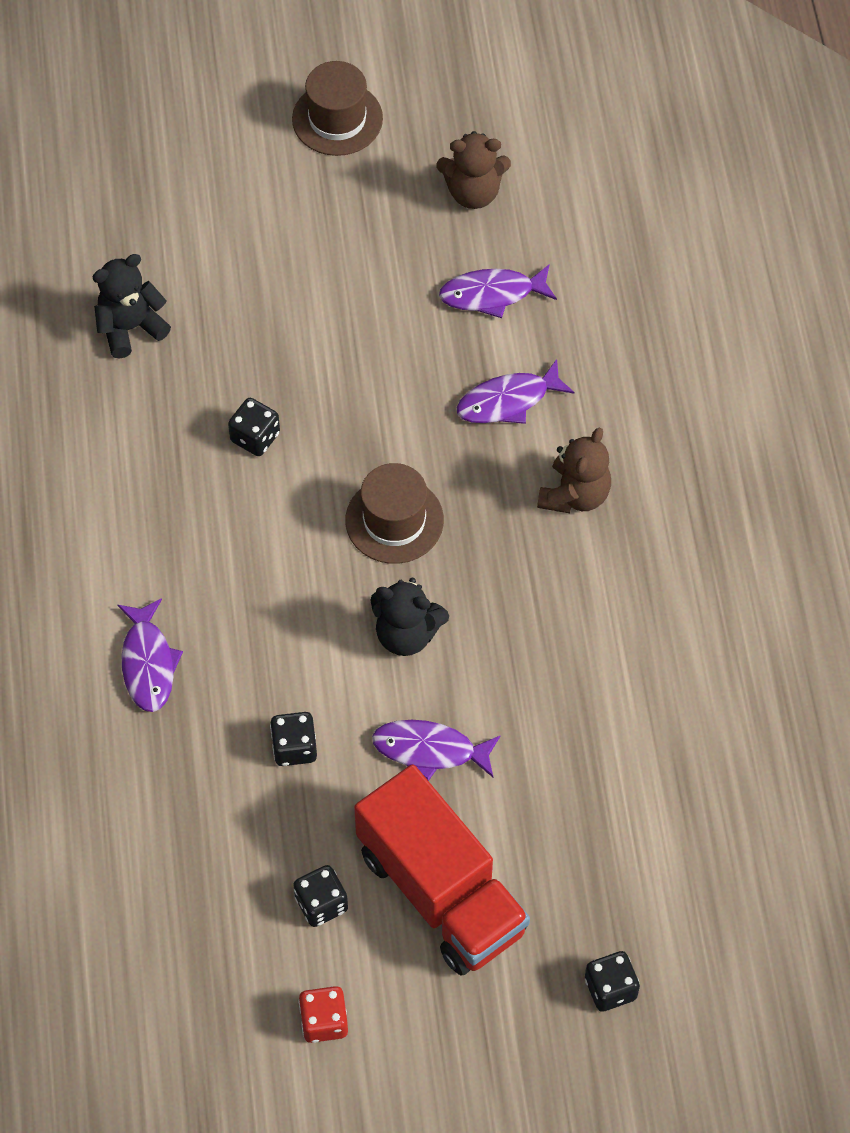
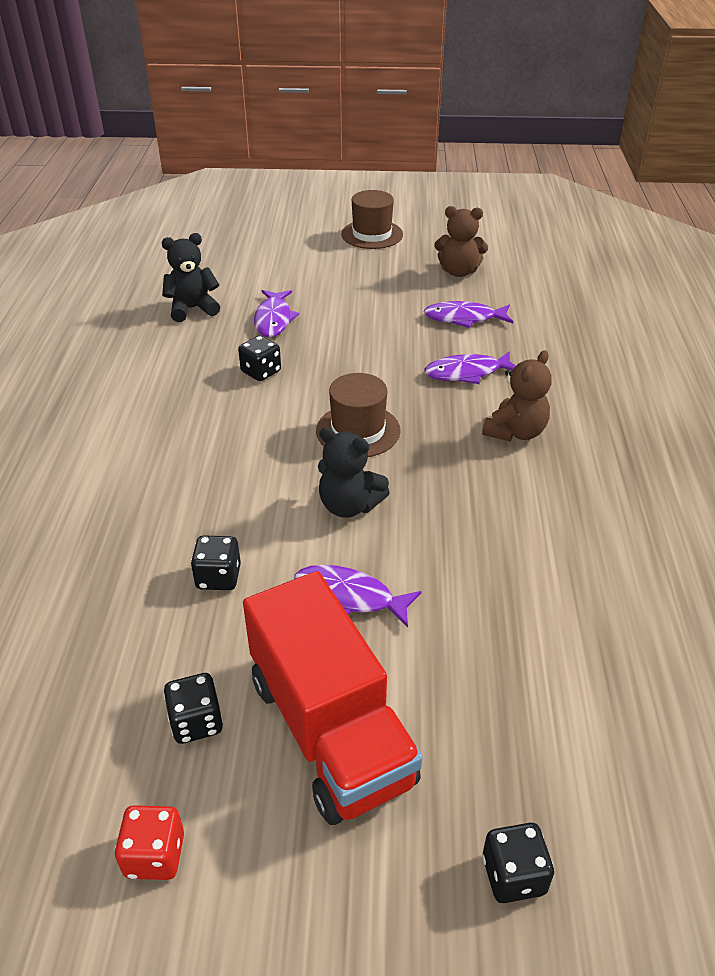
camera: 10 degrees right, 20 degrees down
(148, 663) = (113, 498): purple fish -> purple fish (274, 319)

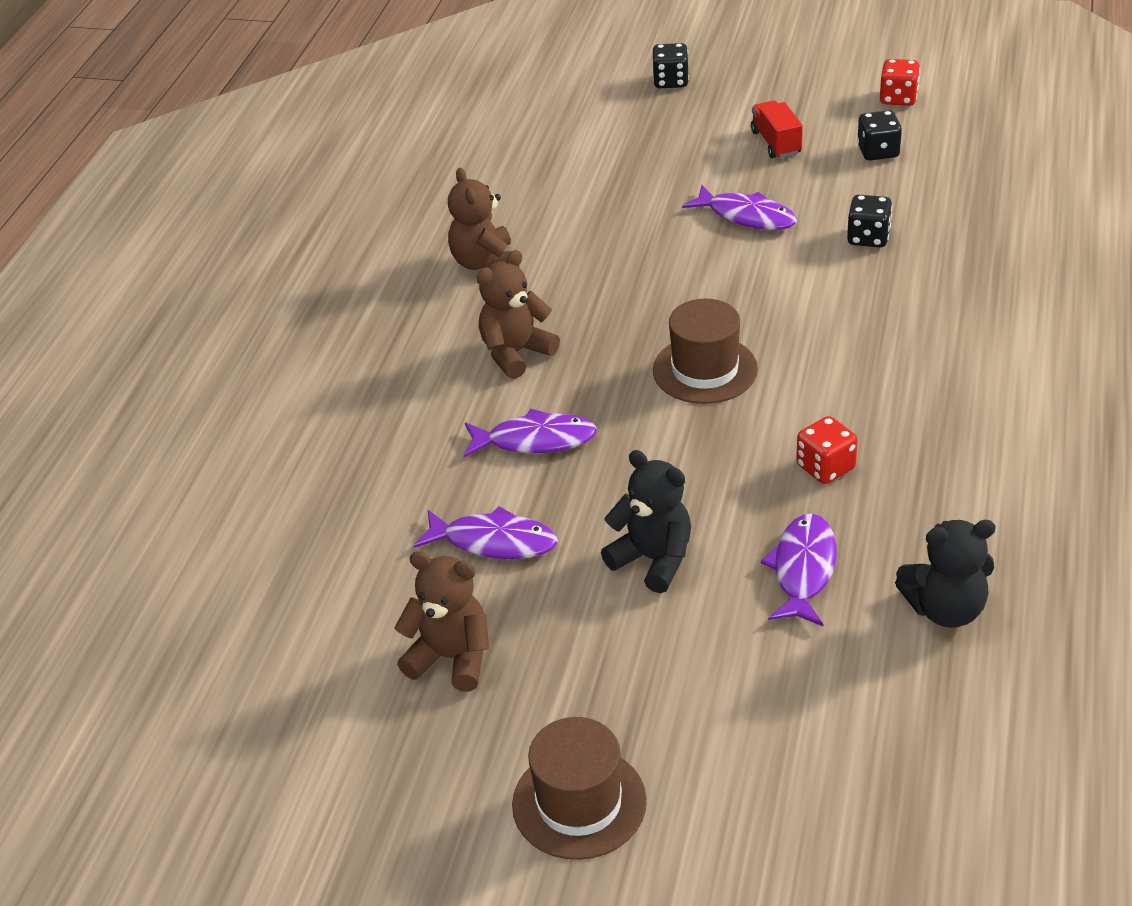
camera: 165 degrees left, 0 degrees up
(261, 372) = (825, 467): black dice -> red dice
(330, 730) = (776, 143): red truck -> red truck, size x0.43
(349, 505) = (732, 289): black teddy bear -> black teddy bear (653, 559)
(594, 516) = (485, 263): none -> brown teddy bear

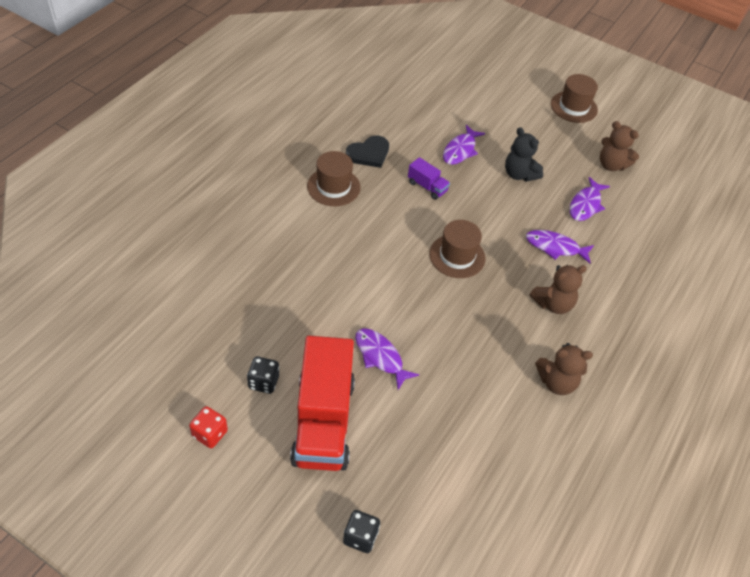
camera: 170 degrees left, 10 degrees up
(485, 263) = (556, 382): brown teddy bear -> brown teddy bear turned 90 degrees clockwise
(494, 542) = (585, 205): purple fish -> purple fish turned 90 degrees counterclockwise
(776, 143) = (323, 421): red truck -> red truck, size x2.30
(825, 467) = (427, 187): red dice -> purple truck
(868, 238) = (321, 310): black dice -> none
(945, 609) = (415, 120): black teddy bear -> none
(983, 493) = (369, 153): none -> black heart
(996, 407) = (333, 187): none -> brown hat

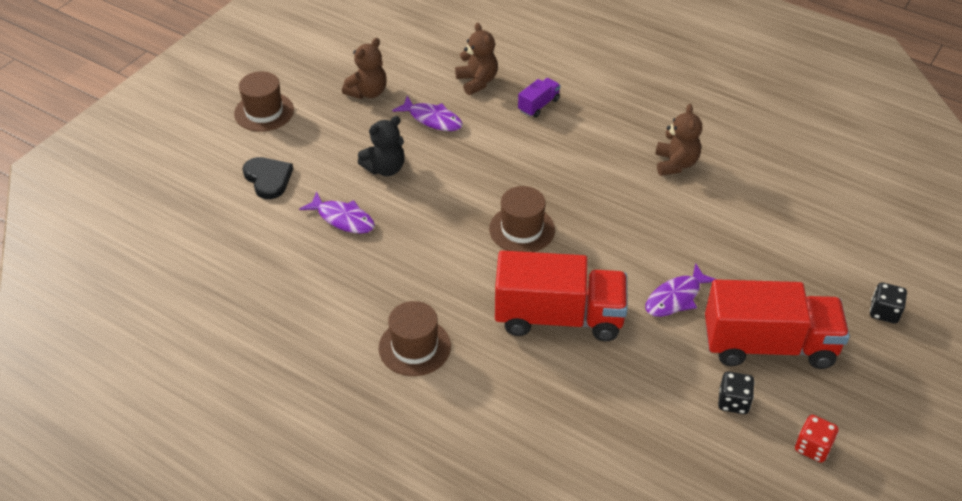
camera: 85 degrees left, 5 degrees down
(359, 272) = (559, 317): none -> red truck
(369, 153) = (349, 310): black heart -> black heart (268, 178)
(427, 187) = (410, 252): purple truck -> purple truck (538, 105)
(553, 304) = (578, 157): brown teddy bear -> brown teddy bear (477, 82)
(555, 247) = (499, 149): purple fish -> none

